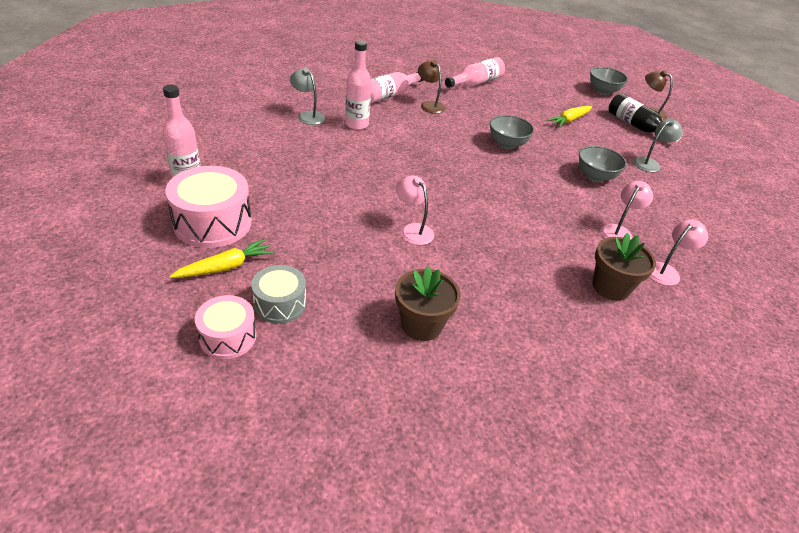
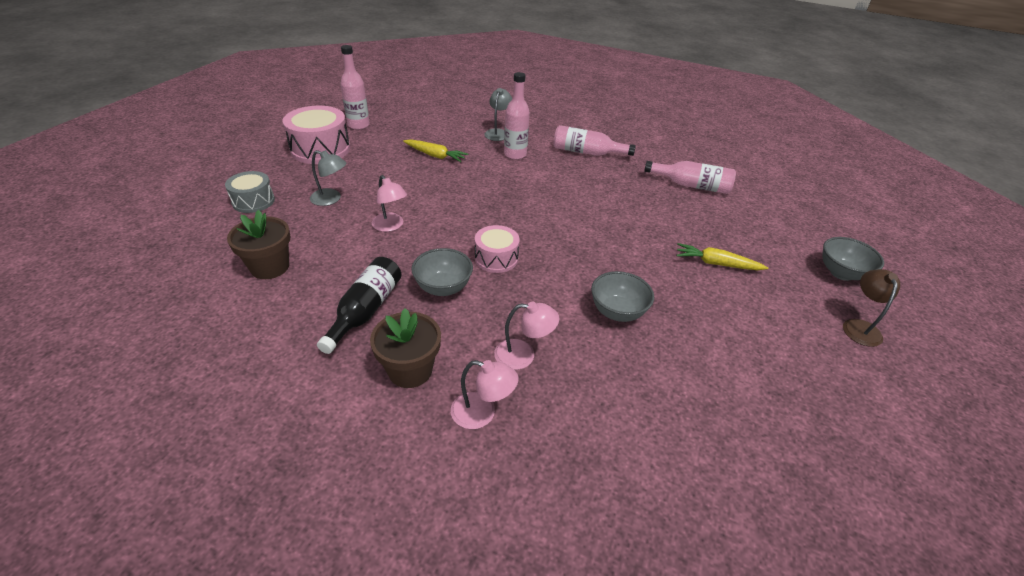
camera: 60 degrees right, 0 degrees up
(225, 267) = (277, 170): yellow carrot -> yellow carrot (435, 155)
(228, 337) = (209, 195): pink drum -> pink drum (496, 258)
(412, 230) = (391, 226): pink lamp -> pink lamp turned 120 degrees clockwise
(429, 105) = (603, 175): brown lamp -> none
(507, 144) = (598, 236): grey bowl -> grey bowl (443, 288)
(636, 126) = (796, 322): black bottle -> black bottle (365, 310)
(650, 163) = (716, 353): grey lamp -> grey lamp (331, 199)

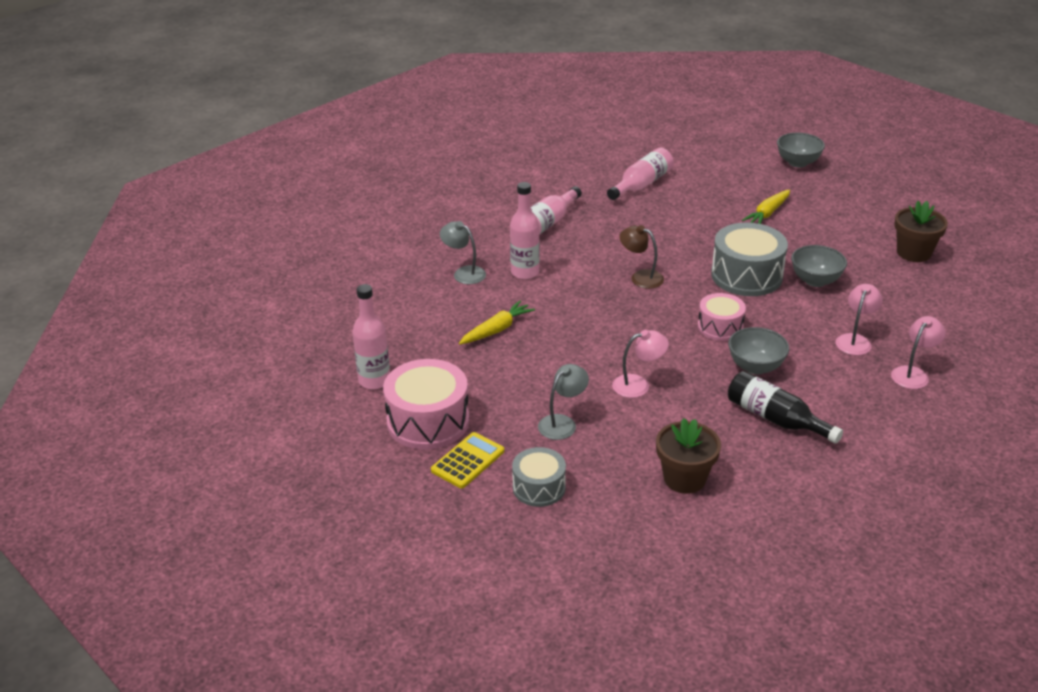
camera: 65 degrees left, 5 degrees down
(280, 170) = (468, 461): none -> yellow calculator
(410, 370) = (860, 403): brown flower pot -> brown flower pot (913, 253)
(591, 264) = (746, 276): none -> grey drum
(859, 327) = (859, 181): brown lamp -> brown lamp (641, 277)

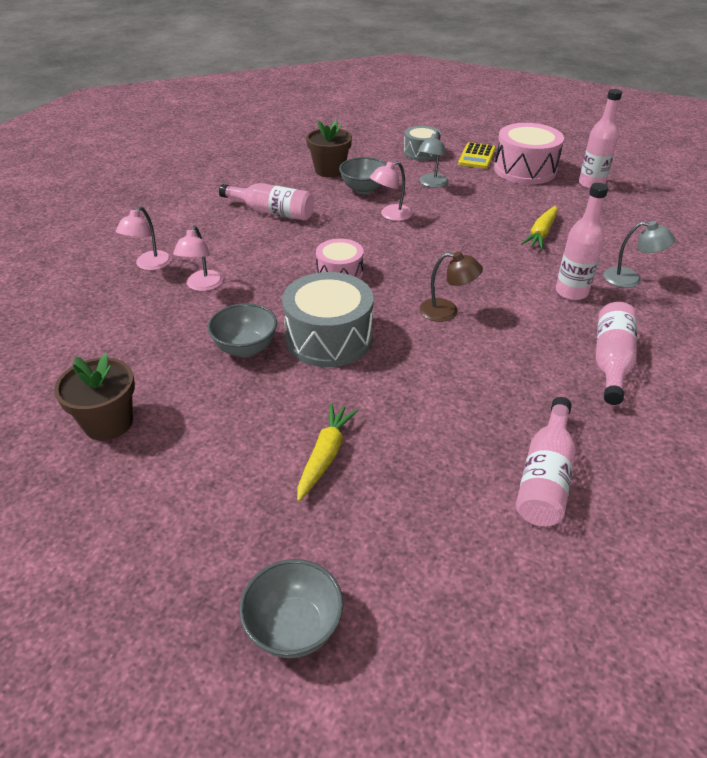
camera: 160 degrees right, 5 degrees up
(755, 367) = (296, 245): grey bowl -> grey bowl (363, 189)
(775, 419) = (272, 212): black bottle -> pink bottle

